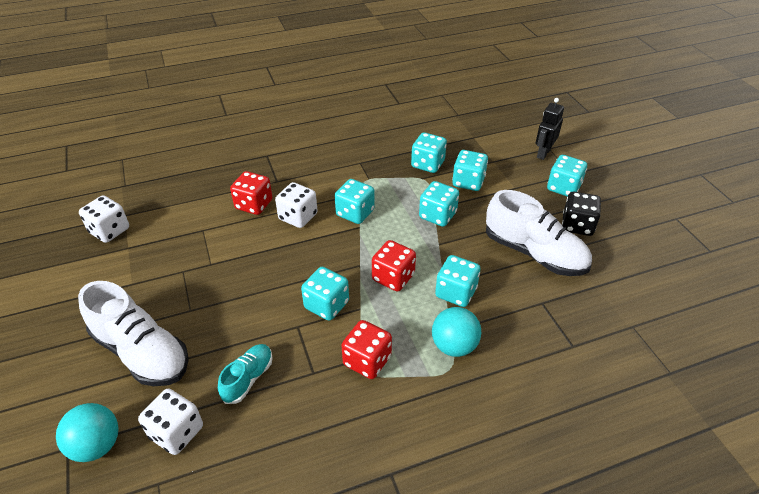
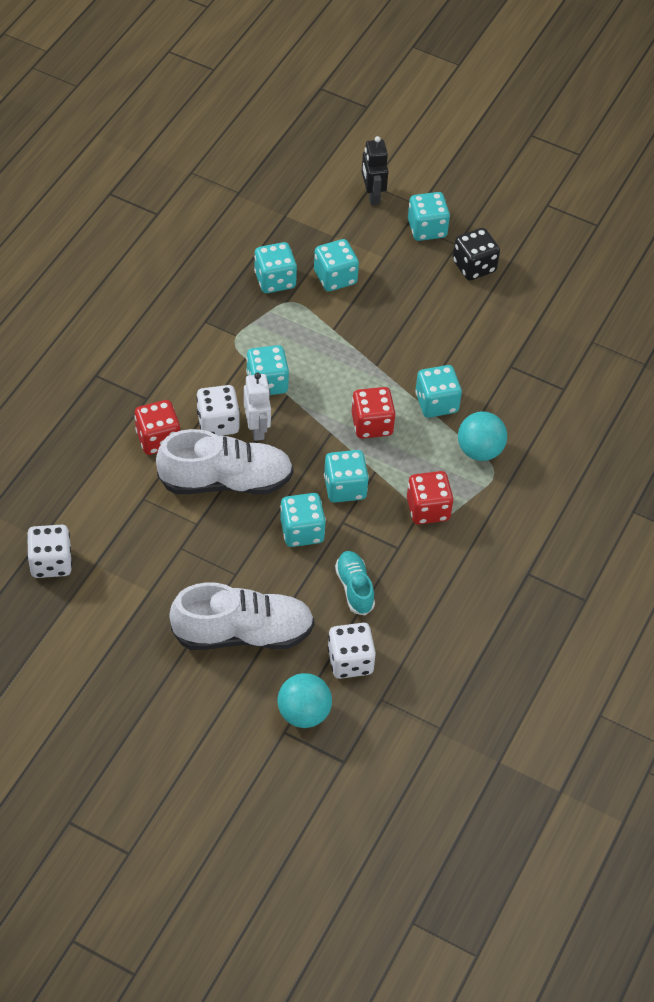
camera: 45 degrees left, 10 degrees up
(316, 234) = (257, 428): none -> white robot
(437, 215) = (345, 335): turquoise dice -> turquoise dice (302, 531)
(534, 253) = (464, 321): white shoe -> white shoe (226, 481)

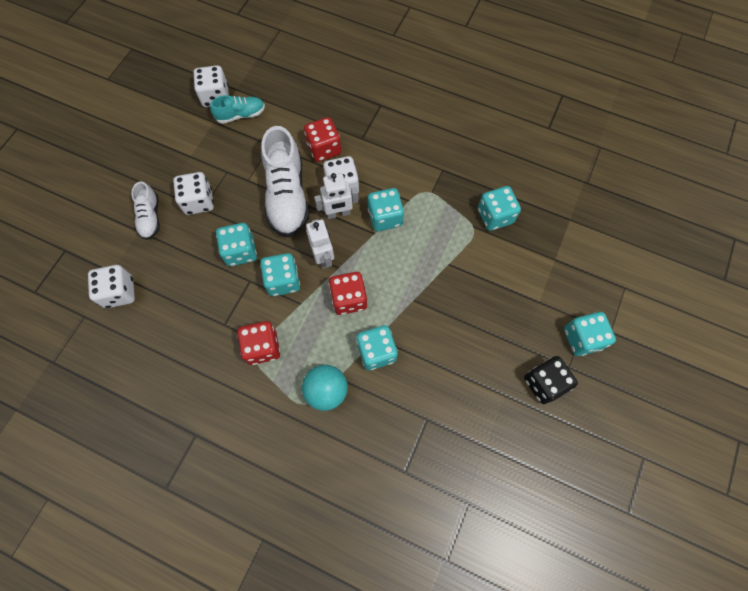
camera: 90 degrees right, 15 degrees up
(224, 578) = (199, 201): none -> white dice
(243, 633) = (150, 217): white shoe -> white shoe, size x0.53
(303, 713) = (78, 262): turquoise ball -> none
(316, 446) = (323, 257): none -> white robot
(335, 277) = (506, 262): turquoise dice -> none
(354, 588) = (186, 292): turquoise shoe -> turquoise shoe (241, 115)
(372, 195) = (612, 288): black robot -> none

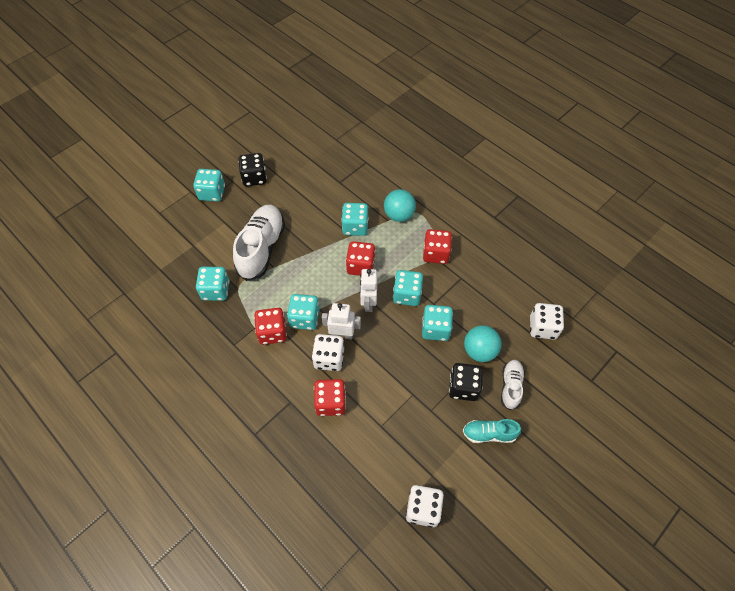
camera: 160 degrees left, 10 degrees down
(188, 243) = (479, 351): none -> turquoise ball
(199, 201) = (463, 387): white dice -> black dice
(241, 115) = (401, 473): turquoise shoe -> turquoise shoe (489, 434)
(287, 196) = (381, 366): white shoe -> white shoe (261, 248)
(411, 193) = (272, 332): none -> red dice

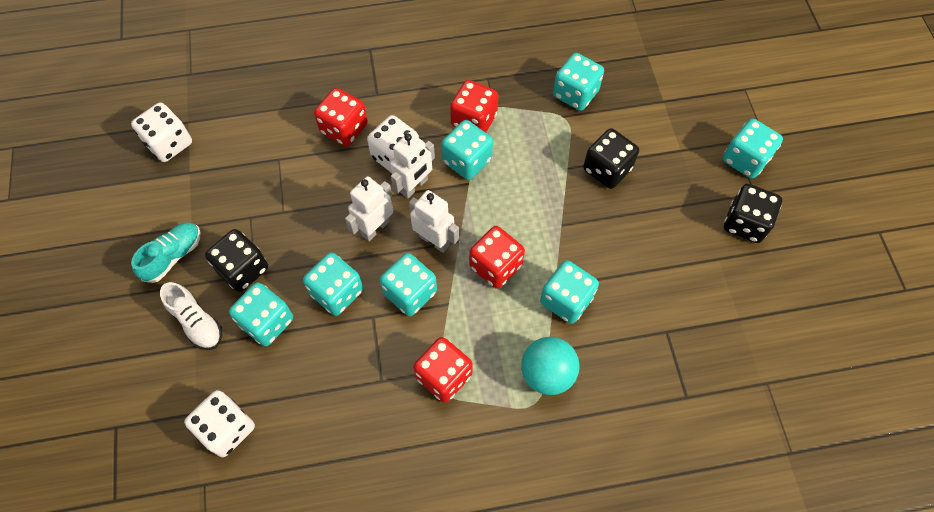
camera: 125 degrees right, 5 degrees up
(261, 248) = (607, 169): white shoe -> black dice
(384, 337) = (375, 228): none -> white robot
(479, 351) = (267, 322): turquoise ball -> turquoise dice

